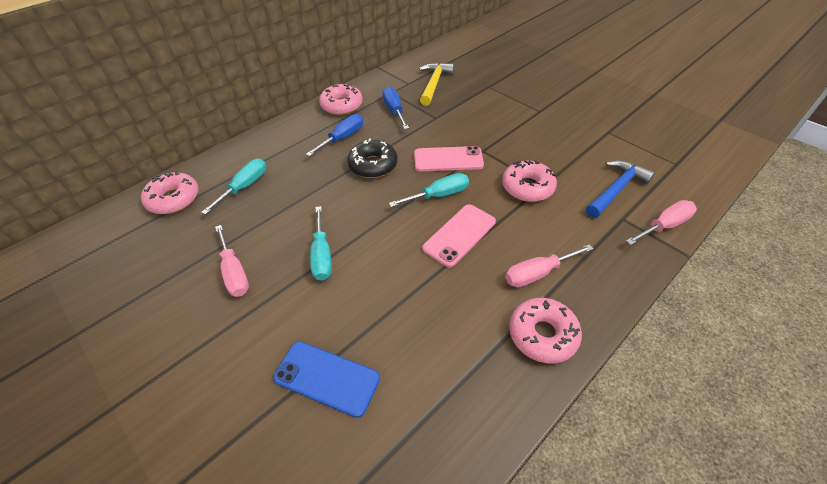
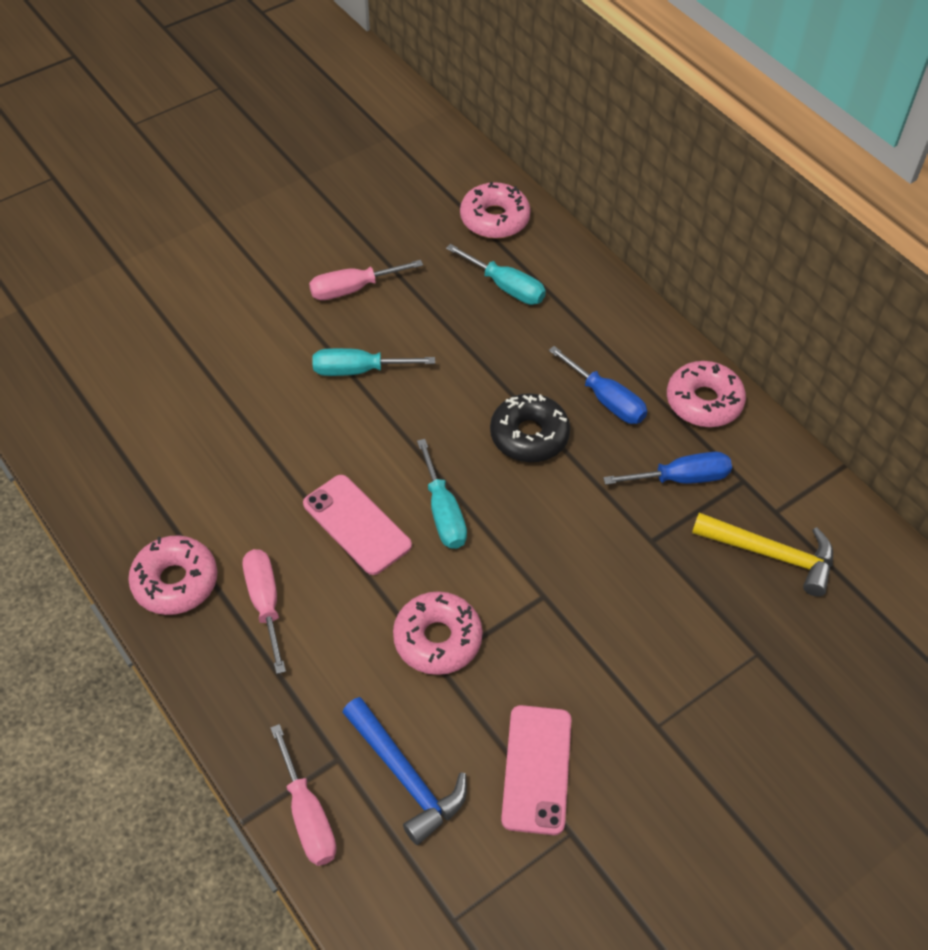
camera: 95 degrees right, 5 degrees up
(327, 378) = (190, 372): blue phone -> none
(448, 159) = (527, 539): pink phone -> pink phone (537, 769)

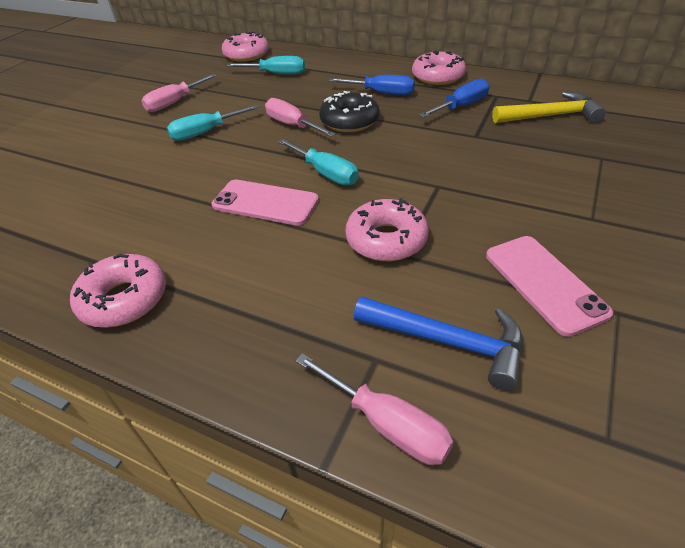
camera: 25 degrees left, 10 degrees down
(265, 603) = (222, 278): pink screwdriver -> pink screwdriver (292, 125)

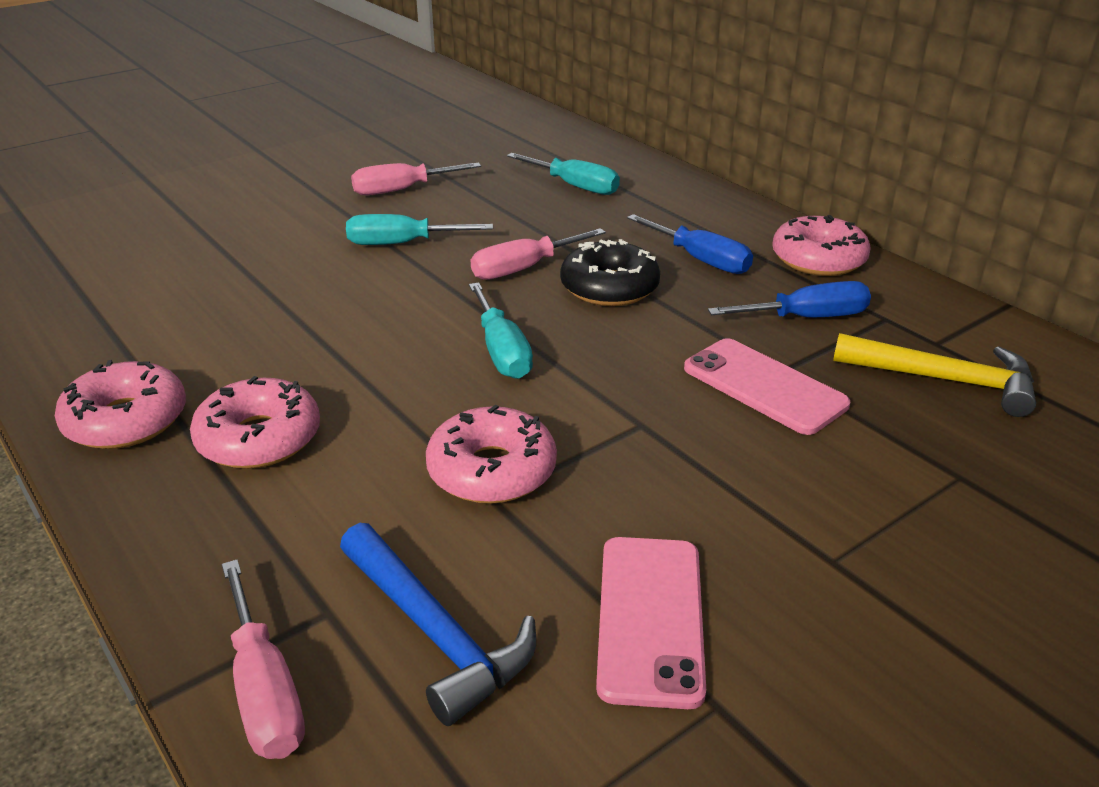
camera: 25 degrees right, 10 degrees down
(246, 55) = (560, 146): pink donut -> pink donut (259, 438)
(265, 203) = (386, 364): pink phone -> pink phone (764, 386)
(292, 125) = (523, 268): pink screwdriver -> pink screwdriver turned 105 degrees counterclockwise

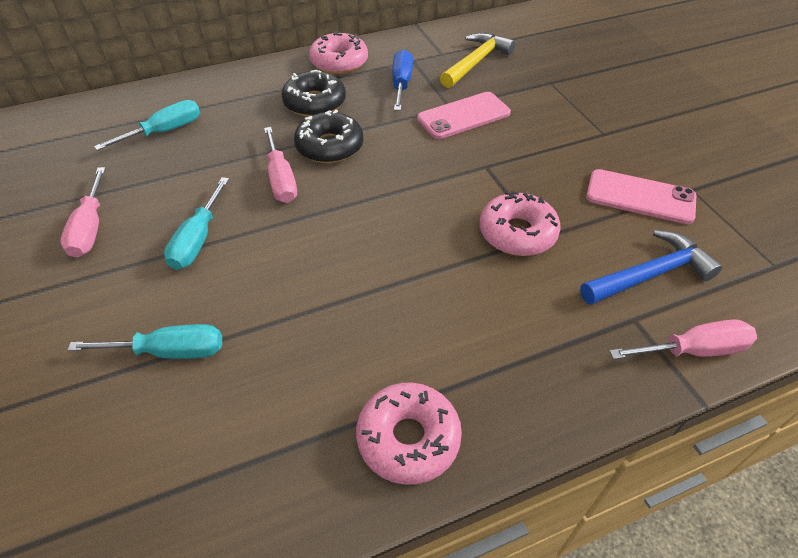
camera: 75 degrees left, 15 degrees up
(259, 438) = (456, 347): pink donut -> none
(501, 351) = (389, 208): turquoise screwdriver -> turquoise screwdriver (170, 351)
(700, 260) = (314, 102): blue screwdriver -> black donut

